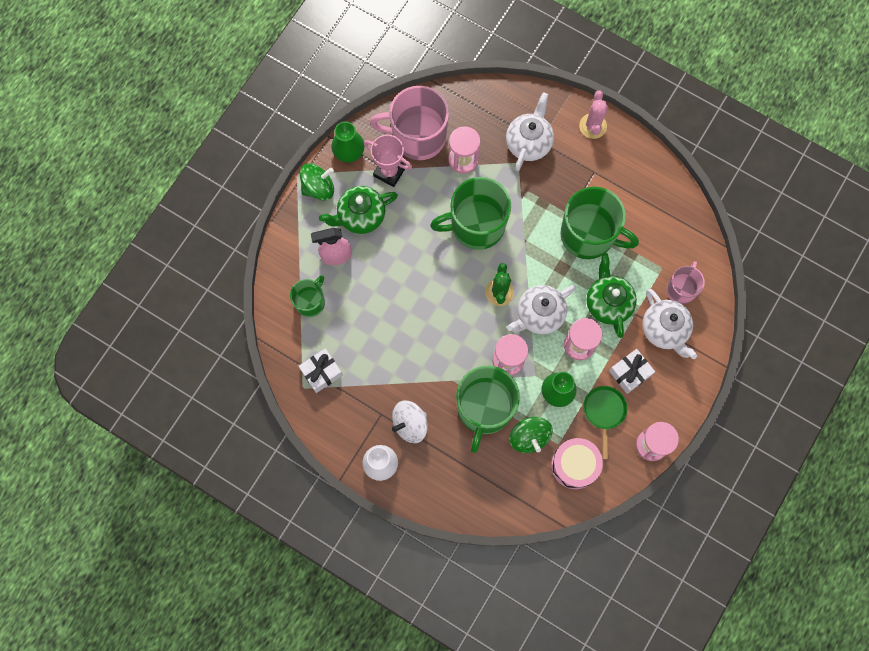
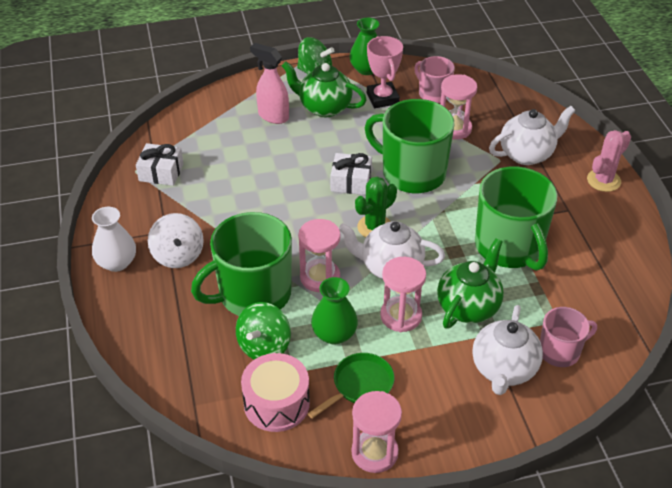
camera: 45 degrees right, 30 degrees down
(310, 302) = (215, 128): green mug -> none
(410, 424) = (178, 255): white spinning top -> white spinning top turned 120 degrees counterclockwise
(417, 136) = (433, 93): pink mug -> pink mug, size x0.55
(630, 373) = (425, 376): white gift -> white gift (351, 182)

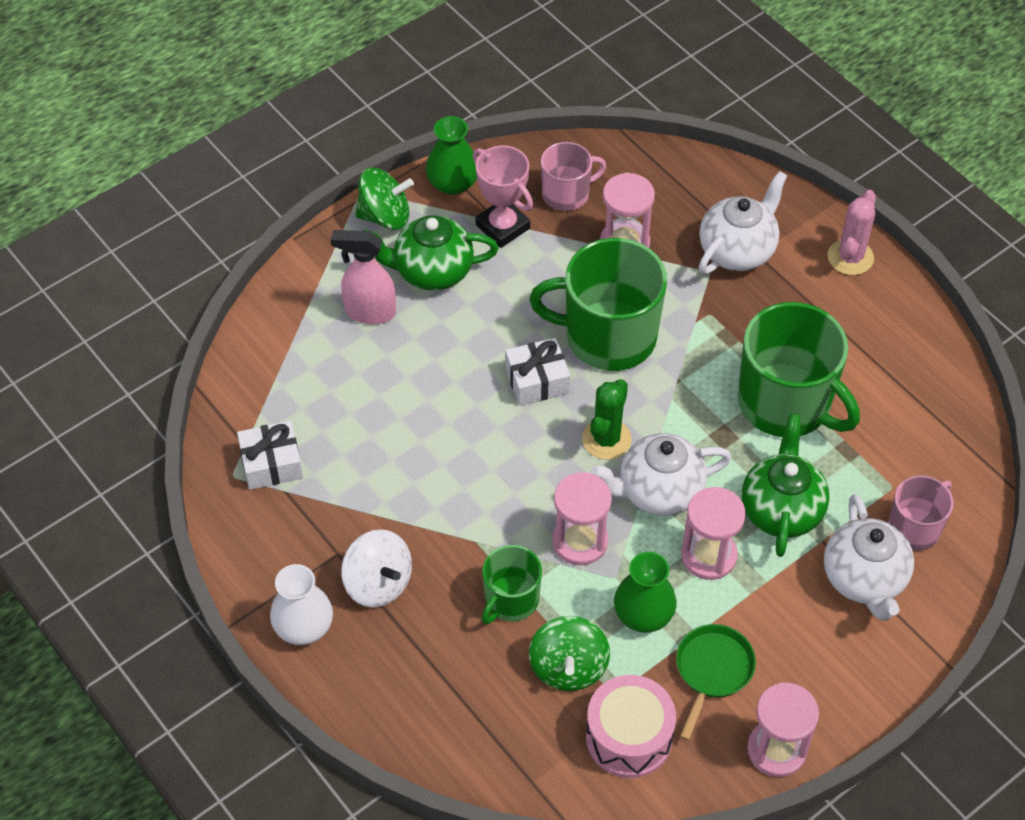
camera: 25 degrees left, 10 degrees up
(253, 294) = (510, 600): green mug -> green mug, size x0.55
(433, 93) = (567, 194): pink mug -> pink mug turned 135 degrees clockwise

